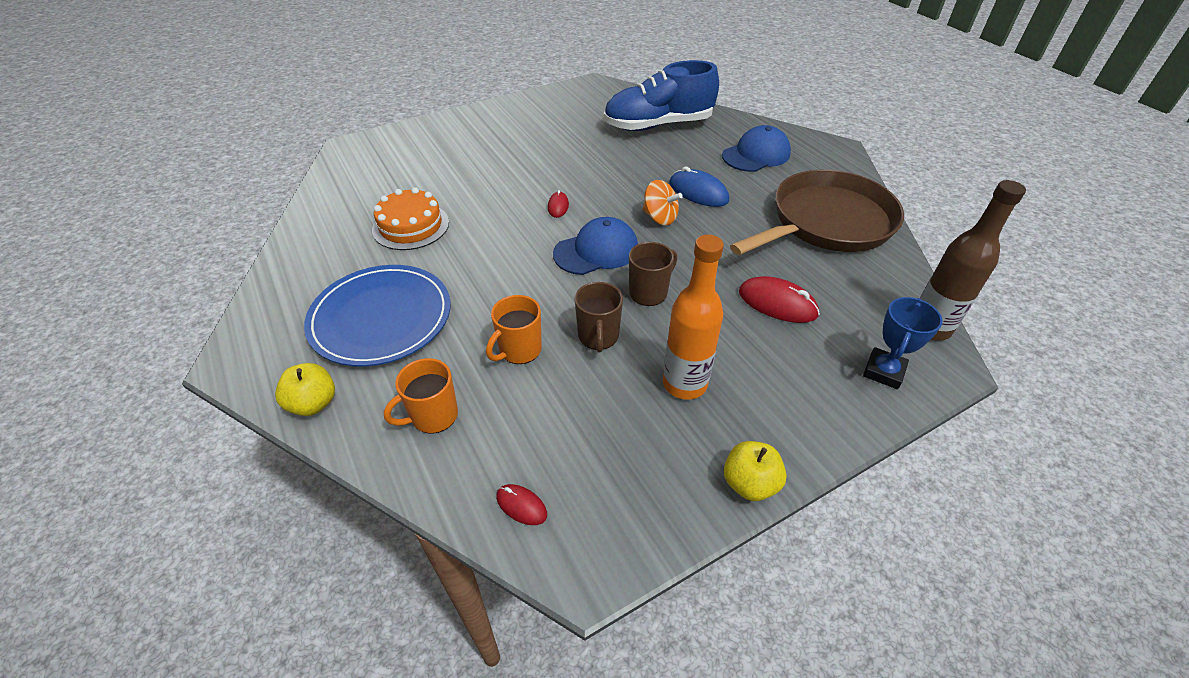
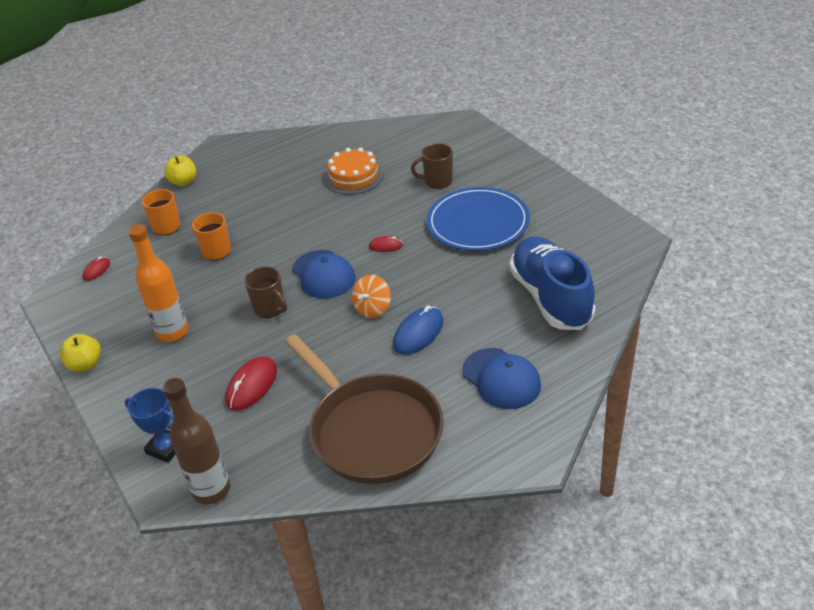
camera: 90 degrees right, 5 degrees down
(381, 318) = (252, 188): blue plate -> blue plate (478, 222)
(598, 337) = (224, 286): brown mug -> brown mug (437, 181)

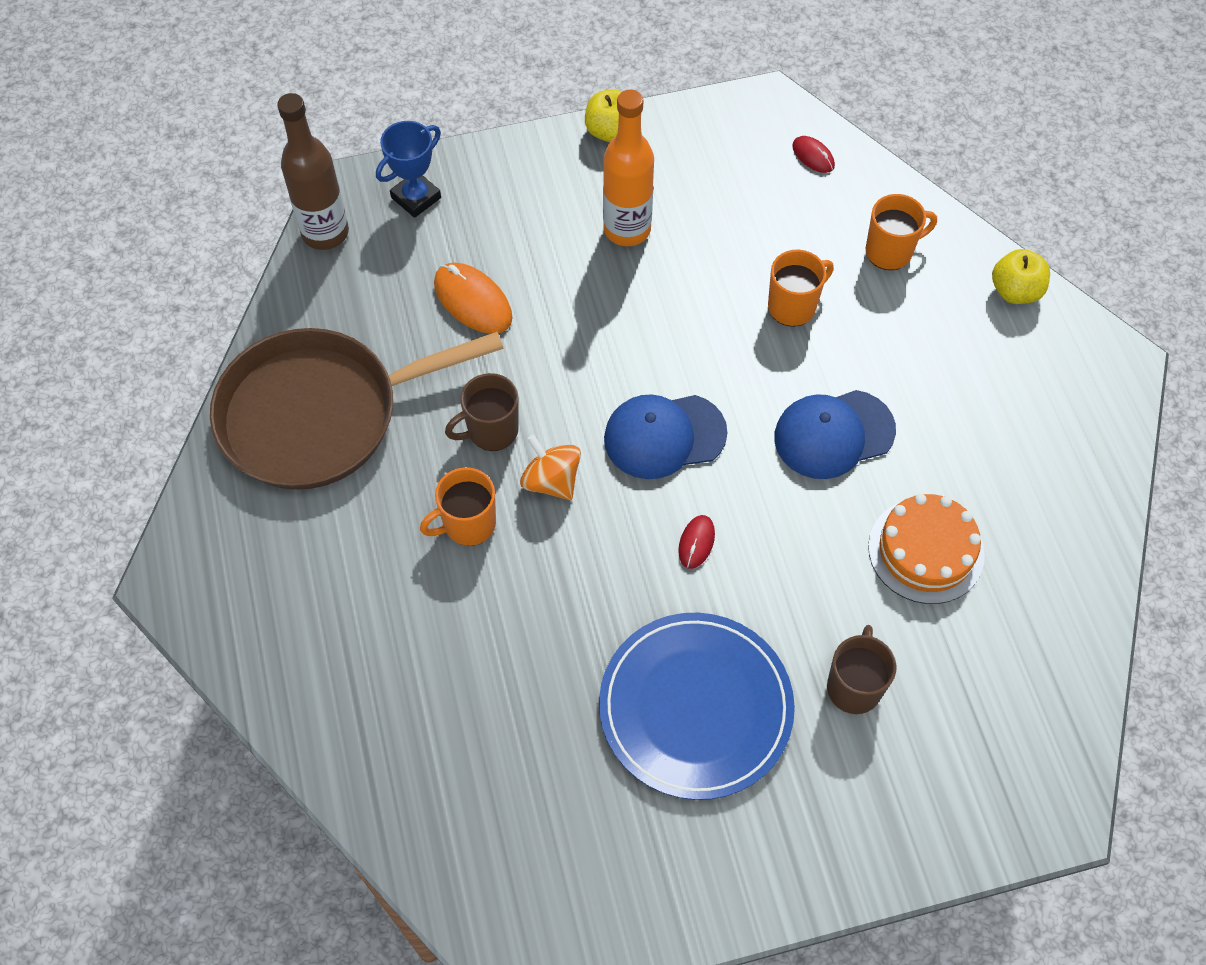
camera: 105 degrees right, 20 degrees up
(252, 386) = (473, 301): red mouse -> orange mouse
(270, 308) = (619, 351): brown mug -> brown mug (491, 431)
(418, 333) = (468, 524): blue mouse -> orange mug
(501, 379) = (321, 598): blue cap -> blue cap (833, 434)
(550, 298) = (448, 740): blue shoe -> none

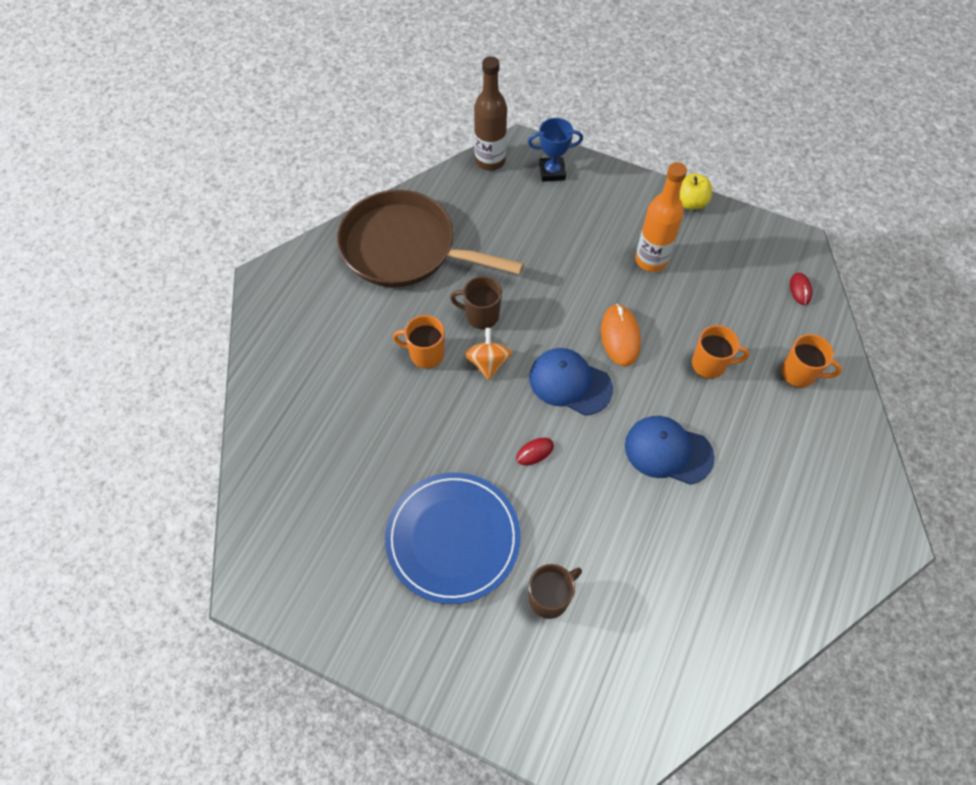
camera: 40 degrees right, 0 degrees up
(473, 301) = (533, 243): orange mouse -> orange mouse (620, 336)
(926, 550) = (663, 556): orange cake -> none
(1015, 291) = (861, 450): yellow apple -> none

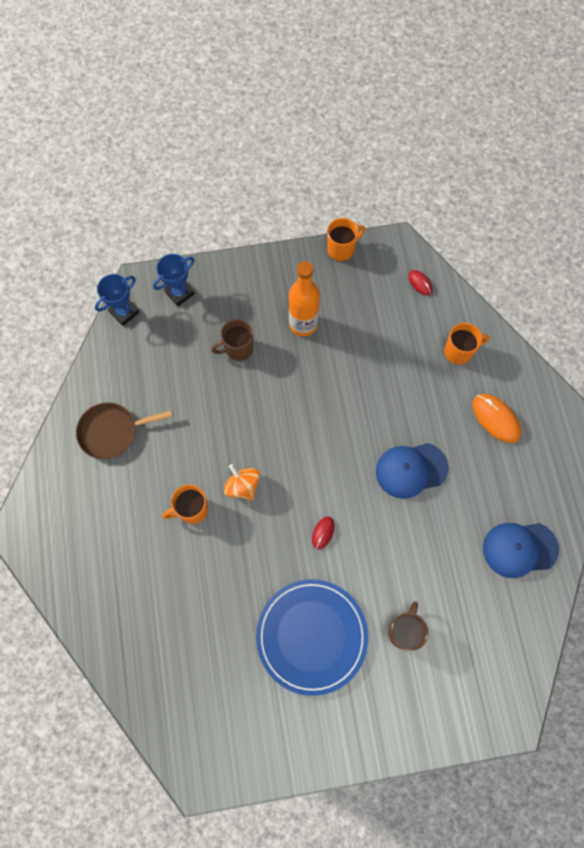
camera: 35 degrees left, 10 degrees up
(405, 248) = (112, 432): brown pan -> brown pan, size x0.56
(481, 315) = (210, 451): brown mug -> brown mug (238, 349)
(490, 161) = (124, 312): brown bottle -> blue trophy
(570, 383) = (311, 462): blue cap -> blue cap (519, 549)
(620, 336) = (322, 402): orange mouse -> orange mouse (496, 419)
(690, 202) = (299, 257): yellow apple -> none
(710, 364) = (396, 383): orange mug -> orange mug (341, 249)

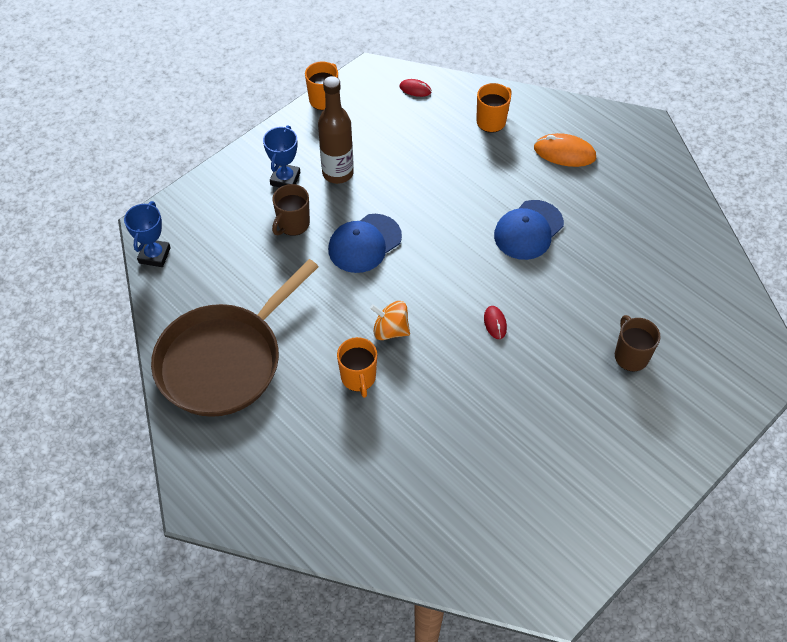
camera: 35 degrees left, 15 degrees down
(112, 432) = (224, 360): brown pan -> brown pan, size x1.78
(179, 293) = (198, 210): blue trophy -> blue trophy (285, 179)
(192, 509) = (358, 378): orange mug -> orange mug turned 45 degrees counterclockwise
(303, 324) = (338, 173): orange bottle -> brown bottle
(311, 636) = (556, 411): blue plate -> none
(519, 549) = (667, 235): blue cap -> blue cap (364, 243)

